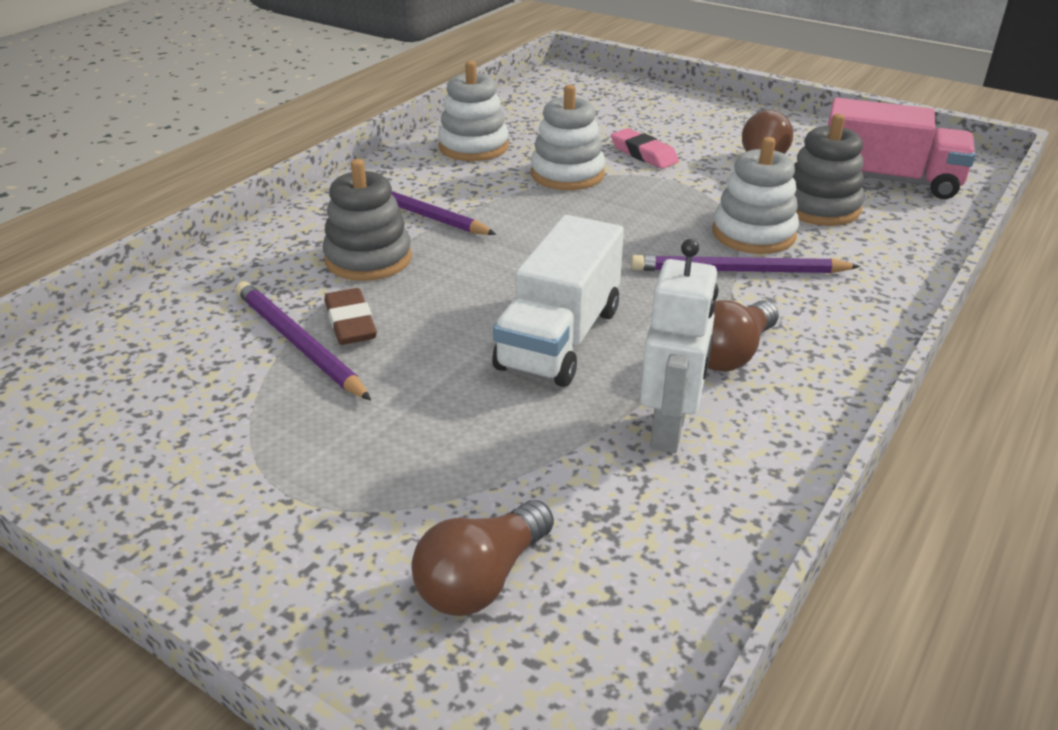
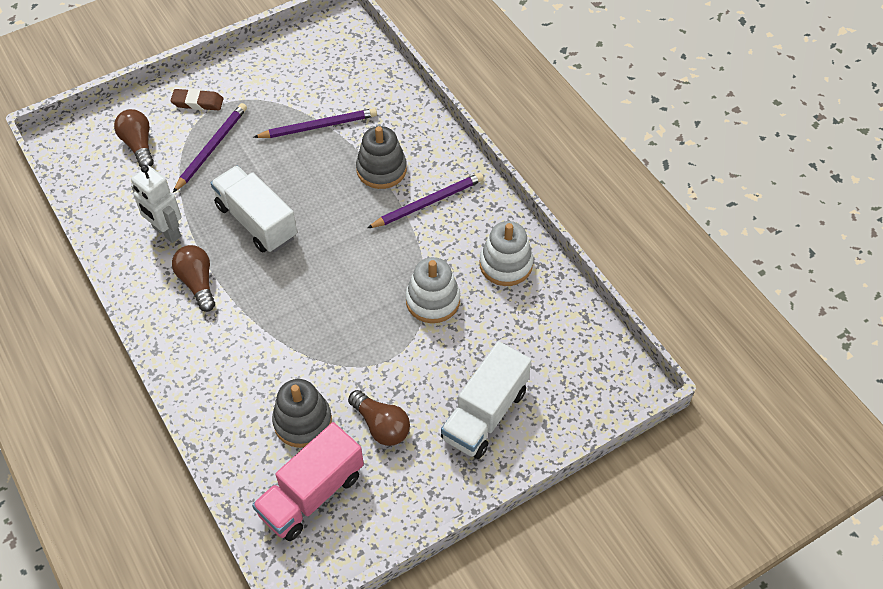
camera: 115 degrees right, 20 degrees up
(351, 323) = (323, 148): brown eraser -> brown eraser (197, 102)
(643, 154) = (440, 361): pink eraser -> none
(678, 122) = (485, 414): none -> white truck
(738, 271) = (262, 329): purple pencil -> purple pencil (211, 148)
(753, 234) = (295, 362): white stacking toy -> none

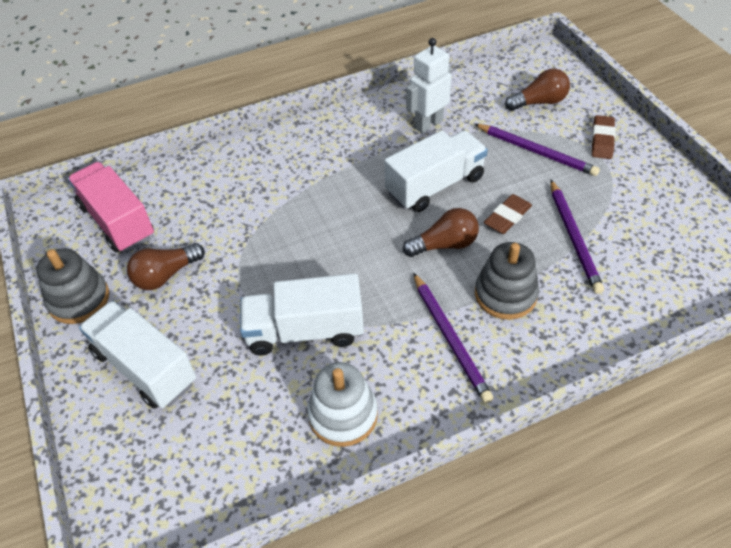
camera: 100 degrees right, 5 degrees down
(197, 283) = (365, 146): brown light bulb -> brown light bulb (444, 244)
(296, 169) = (507, 217): none -> brown eraser
(302, 421) = (192, 217): grey stacking toy -> grey stacking toy (79, 299)
(432, 300) = (305, 331): white stacking toy -> white truck

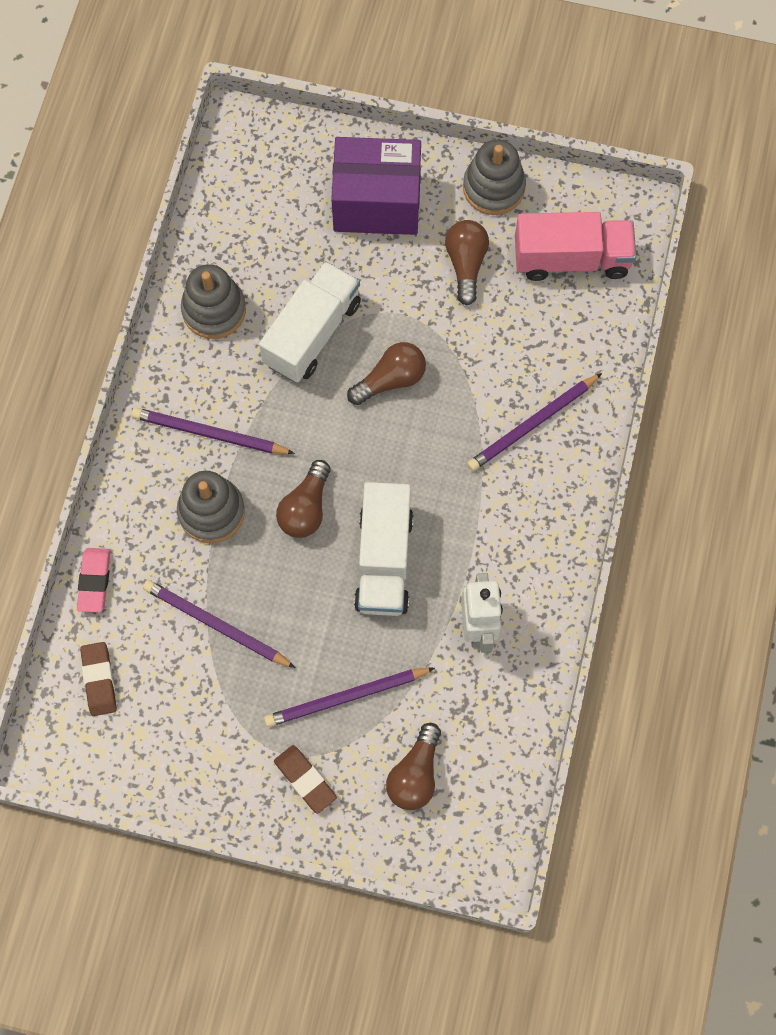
camera: 125 degrees right, 20 degrees up
(145, 367) = (377, 202): white truck -> purple box
(269, 172) = (532, 424): none -> purple pencil
(302, 260) = (391, 380): none -> brown light bulb
(343, 415) = (214, 310): white stacking toy -> grey stacking toy
(507, 217) = (289, 590): brown eraser -> brown eraser (99, 680)
(633, 327) = (94, 581): none -> pink eraser

